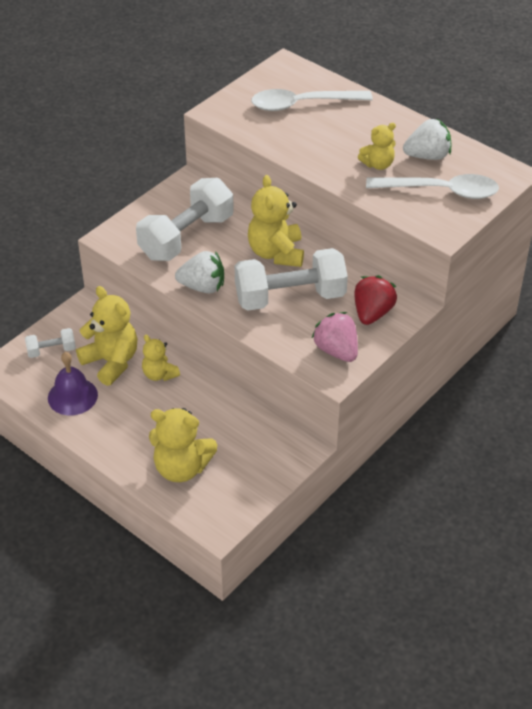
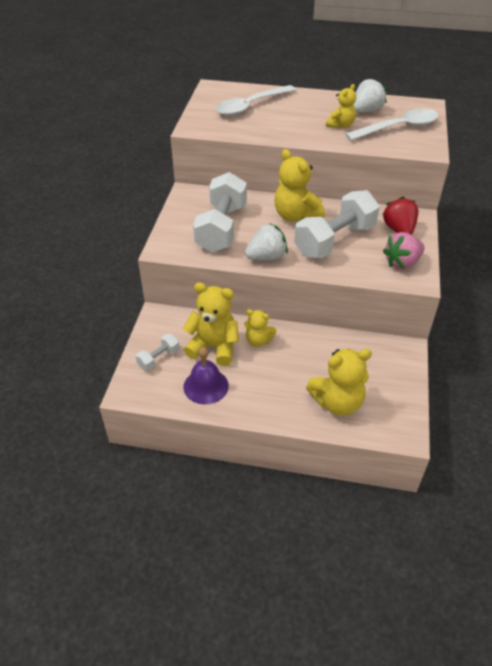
camera: 30 degrees left, 0 degrees up
(336, 350) = (402, 263): pink strawberry -> pink strawberry turned 60 degrees counterclockwise

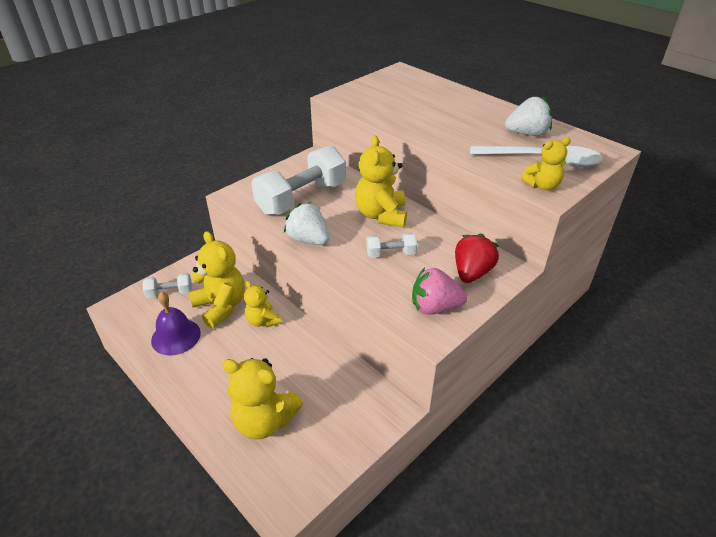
camera: 35 degrees right, 5 degrees down
(250, 106) = (413, 95): white spoon -> none
(266, 257) = (308, 240): white strawberry -> white strawberry turned 150 degrees counterclockwise
(335, 240) = (391, 254): white dumbbell -> white dumbbell, size x0.46
(341, 125) = (480, 138): yellow teddy bear -> yellow teddy bear (542, 186)

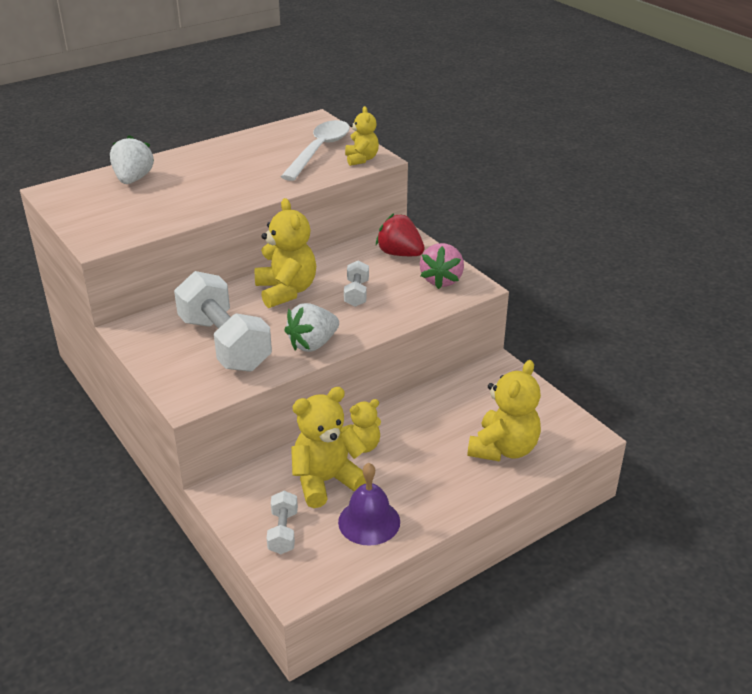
camera: 80 degrees left, 5 degrees down
(381, 215) = (286, 291): yellow teddy bear -> yellow teddy bear turned 120 degrees counterclockwise
(527, 134) = (265, 148): white strawberry -> white strawberry (133, 179)

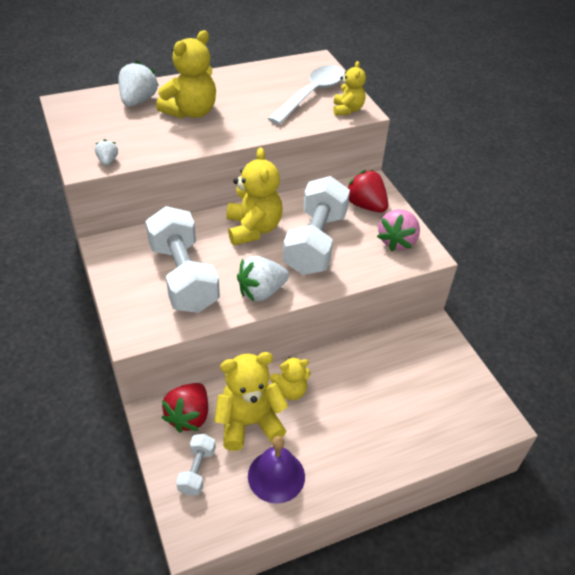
camera: 10 degrees right, 10 degrees up
(121, 236) = (108, 161): none -> white strawberry
(259, 487) = (189, 416): none -> red strawberry
(356, 293) = (315, 242): white dumbbell -> white dumbbell, size x2.15
(503, 449) = (418, 420): yellow teddy bear -> yellow teddy bear (191, 112)

